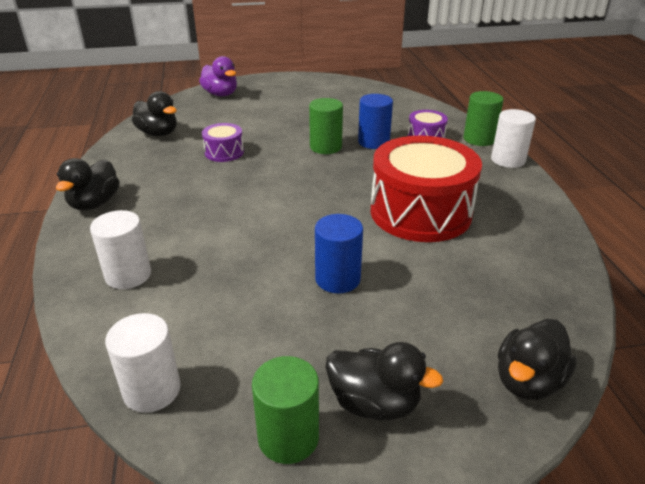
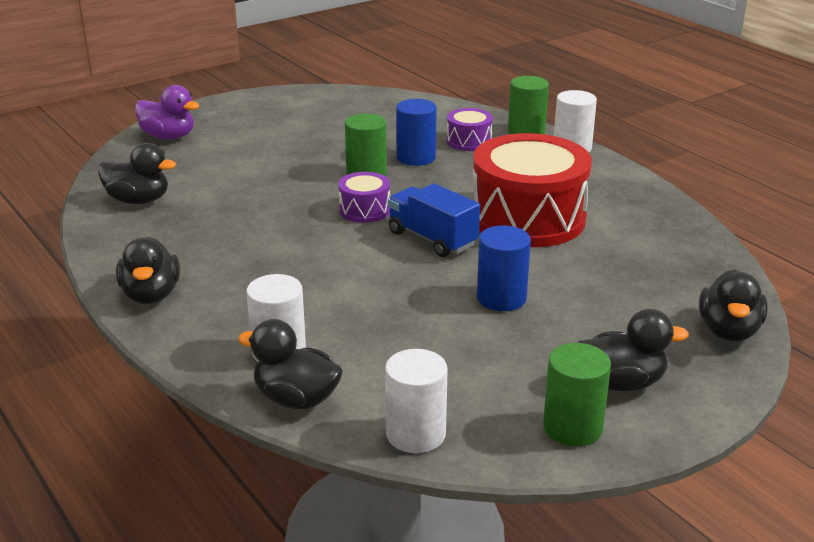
camera: 25 degrees left, 5 degrees down
(99, 321) = (296, 399): none -> black duck
(224, 152) = (250, 205): purple drum -> purple drum (364, 210)
(328, 210) = (432, 239): none -> blue truck

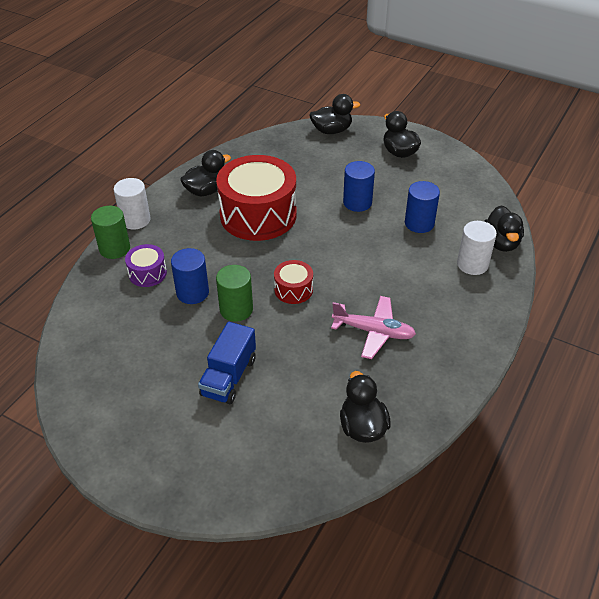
camera: 115 degrees left, 15 degrees up
(151, 295) = (470, 345): black duck -> black duck (206, 191)
(168, 137) = (232, 479): purple duck -> none
(246, 240) = (374, 332): none -> pink plane
(364, 210) = (293, 290): purple drum -> red drum
(409, 337) = (419, 223): none -> blue cylinder
(415, 434) = (488, 199): white cylinder -> none
(432, 239) = (311, 246): blue truck -> blue truck (229, 377)
(572, 427) = (442, 159): green cylinder -> none

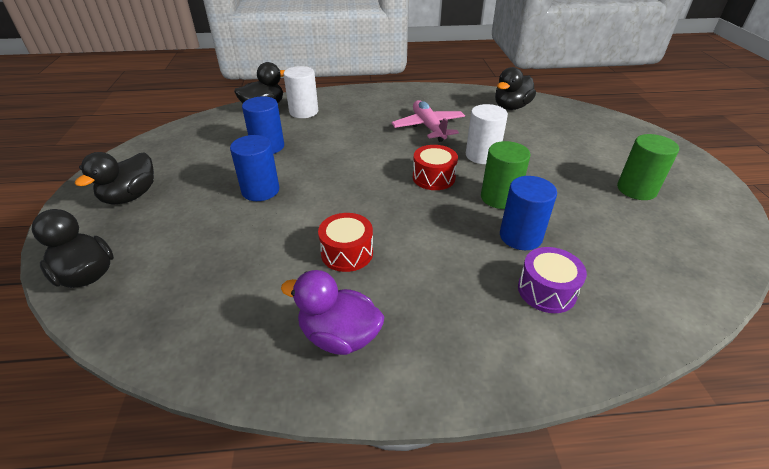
camera: 125 degrees left, 5 degrees down
(114, 248) = (558, 360): green cylinder -> green cylinder (636, 189)
(135, 220) = (482, 381): white cylinder -> white cylinder (482, 155)
(206, 191) = (339, 336): black duck -> purple duck
(229, 377) = (564, 168): blue truck -> none
(258, 215) = (347, 253): red drum -> red drum, size x0.46

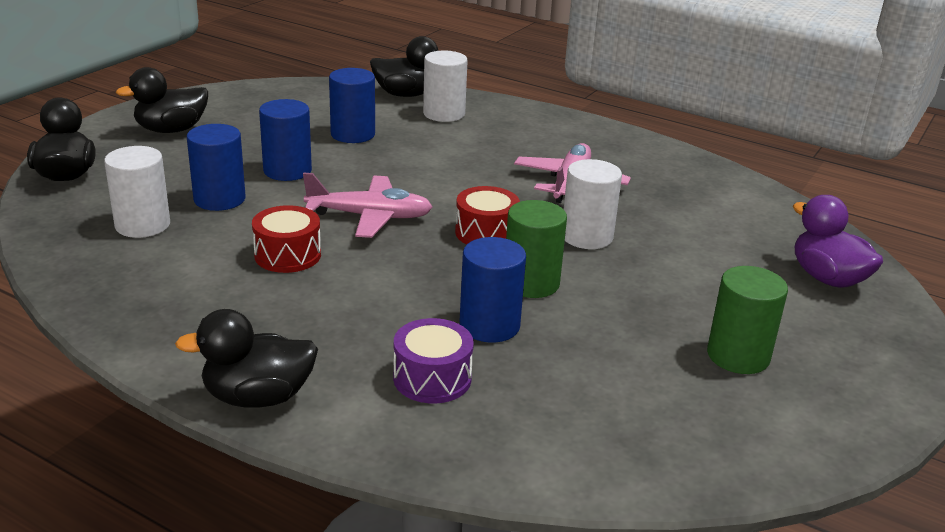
camera: 35 degrees right, 10 degrees down
(211, 285) = (142, 225): none -> white cylinder
(242, 234) = (219, 199): none -> blue cylinder
(339, 336) = (186, 309): purple duck -> purple duck (827, 278)
(357, 198) = (370, 217): none -> pink plane
(511, 107) = (731, 203): black duck -> black duck (258, 397)

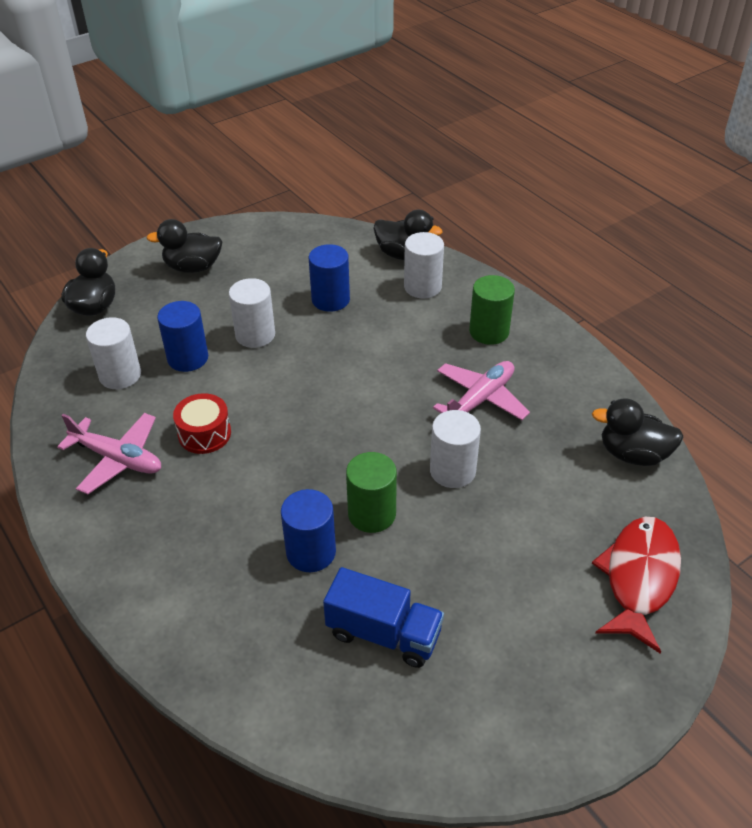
camera: 25 degrees right, 15 degrees up
(258, 397) = (109, 576): black duck -> black duck (633, 454)
(287, 170) = (255, 335): blue cylinder -> white cylinder
(370, 217) = (289, 404): pink plane -> pink plane (118, 459)
(432, 378) = (236, 595): purple drum -> none
(486, 233) = (370, 445): red drum -> none
(623, 372) = (383, 633): none -> blue truck
(738, 356) = (491, 645): green cylinder -> green cylinder (489, 331)
(827, 278) = (639, 578): purple duck -> red fish

